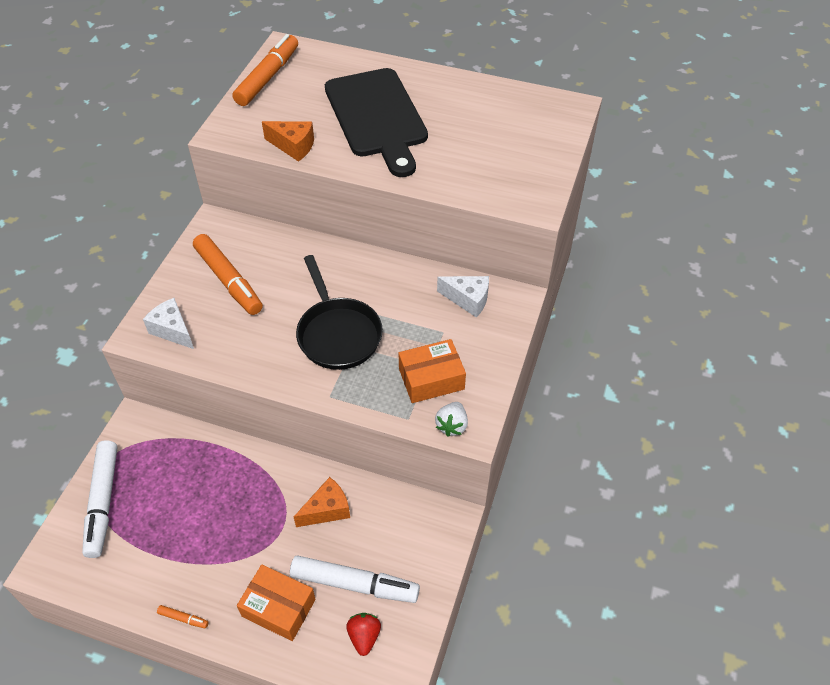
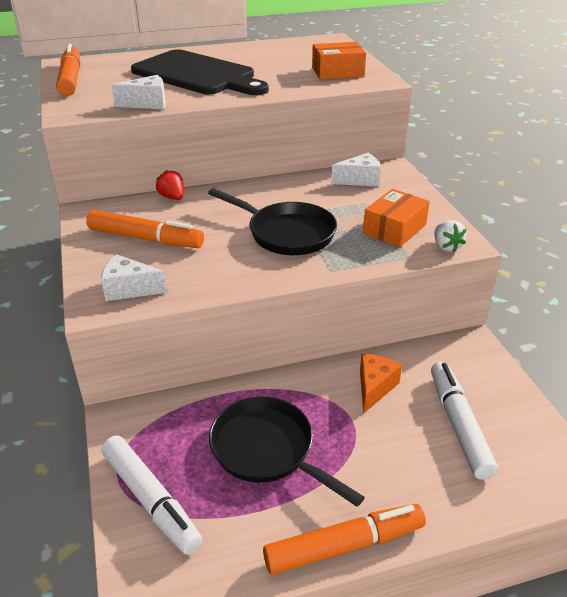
camera: 35 degrees left, 15 degrees down
(183, 618) = (344, 545): orange marker -> orange marker, size x2.48
(203, 513) = (267, 450): none -> black pan
(278, 607) = (419, 480): orange box -> orange box (337, 72)
(293, 146) = (148, 103): orange cheese -> white cheese
(354, 584) = (458, 424): white marker -> white marker turned 75 degrees counterclockwise
(364, 636) = (511, 456): red strawberry -> red strawberry (172, 197)

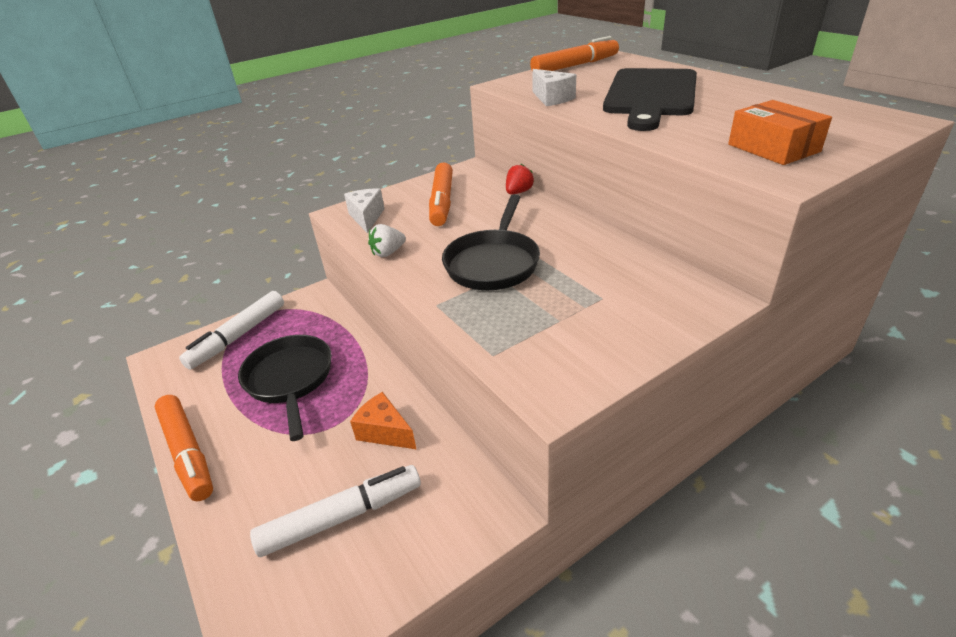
camera: 75 degrees right, 0 degrees up
(267, 450) = (290, 379): black pan -> black pan turned 45 degrees counterclockwise
(360, 180) = (656, 282): white cheese -> none
(374, 387) = (384, 432): orange cheese -> orange cheese turned 150 degrees counterclockwise
(394, 229) = (551, 331): orange box -> none
(446, 247) = (535, 382): white strawberry -> white strawberry (388, 253)

